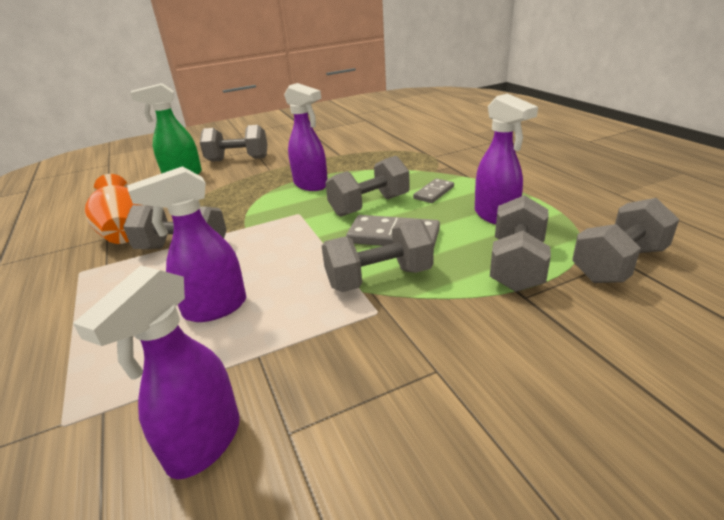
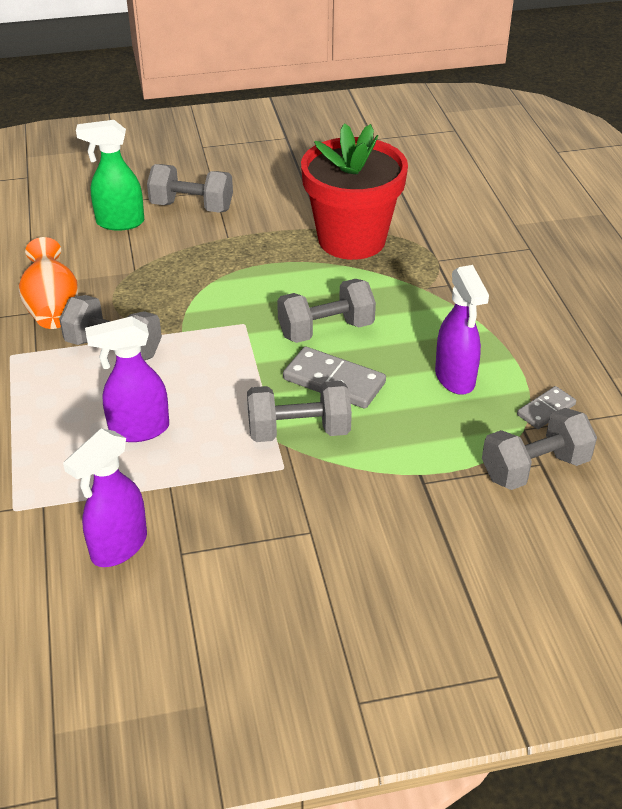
camera: 10 degrees right, 10 degrees up
(311, 185) = (270, 279): purple spray bottle -> none
(364, 156) = (352, 240): none -> red flower pot
(433, 193) = (406, 326): grey domino -> grey domino (546, 410)
(517, 265) = (437, 447): grey dumbbell -> none

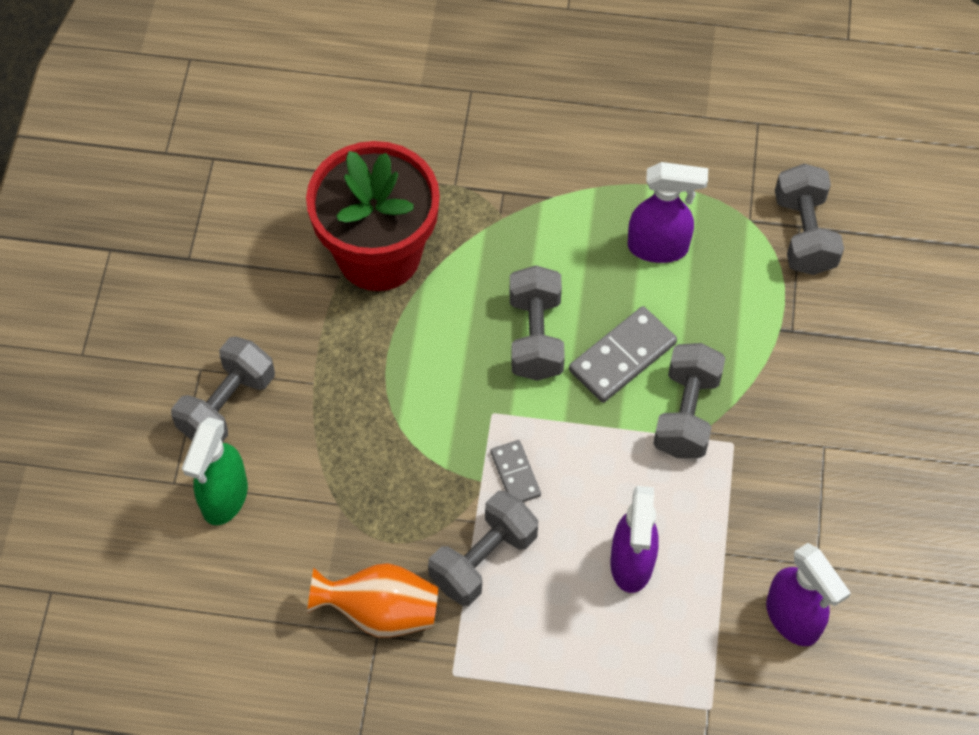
camera: 70 degrees left, 20 degrees up
(546, 410) = (731, 190): grey domino -> grey domino (515, 474)

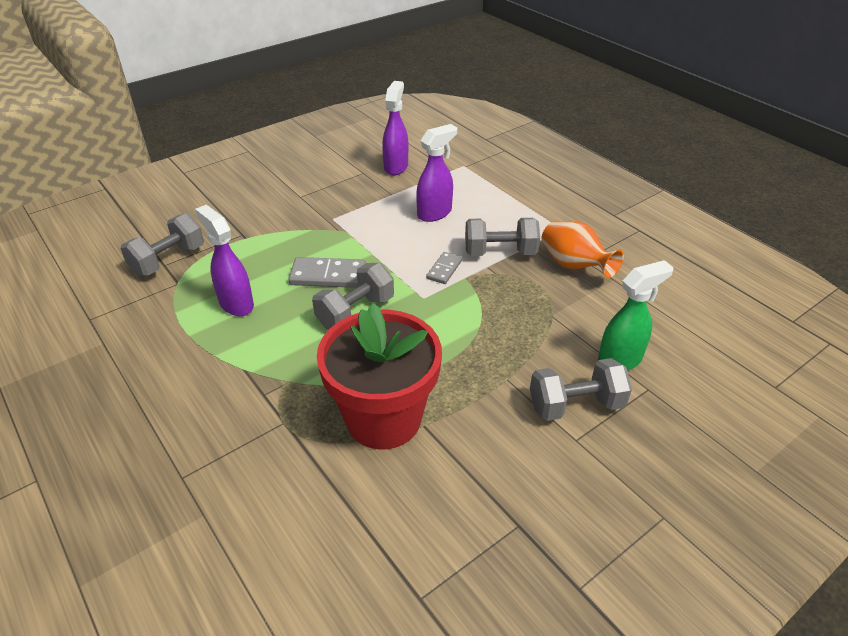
camera: 135 degrees left, 20 degrees down
(686, 413) = (335, 239): grey dumbbell -> none

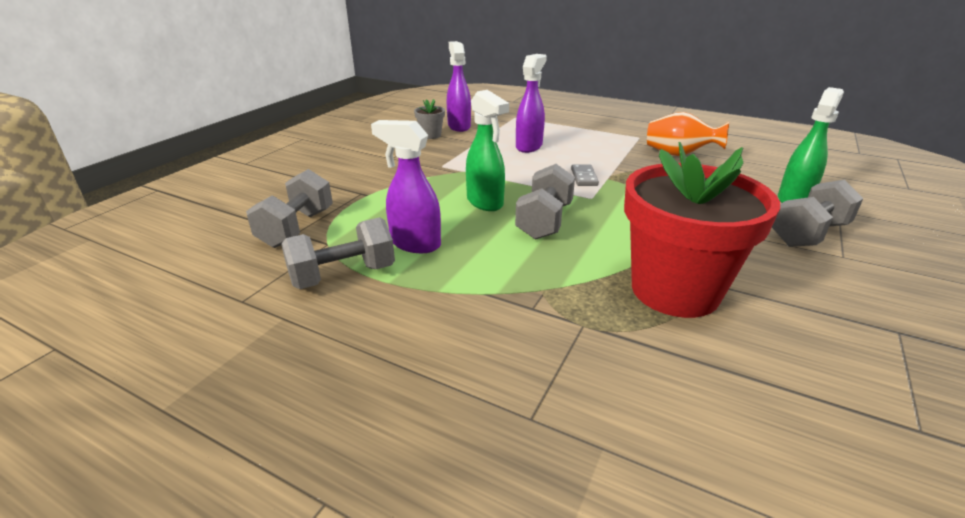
camera: 25 degrees left, 10 degrees down
(328, 275) = (485, 203): grey domino -> green spray bottle
(359, 174) = (431, 135): none -> grey flower pot
(500, 252) = (613, 158): grey dumbbell -> grey dumbbell (343, 276)

